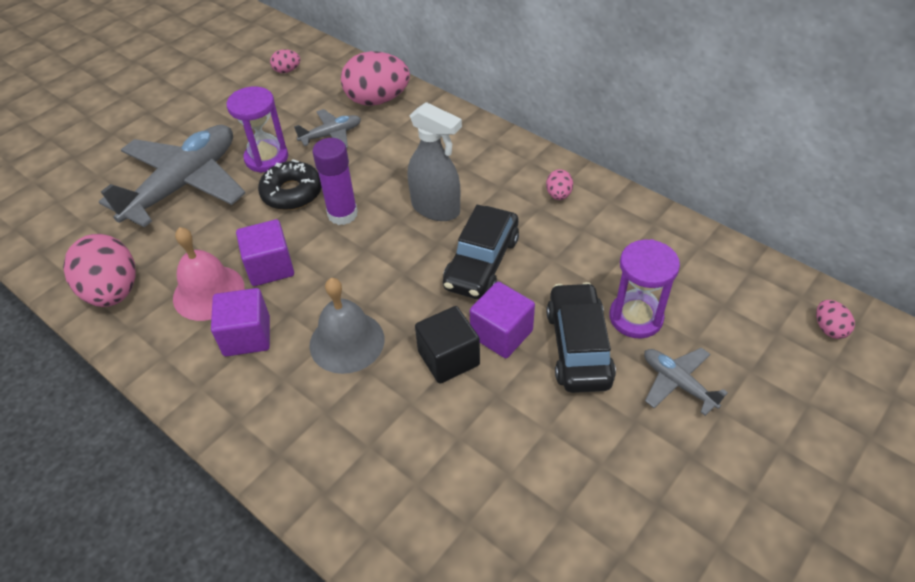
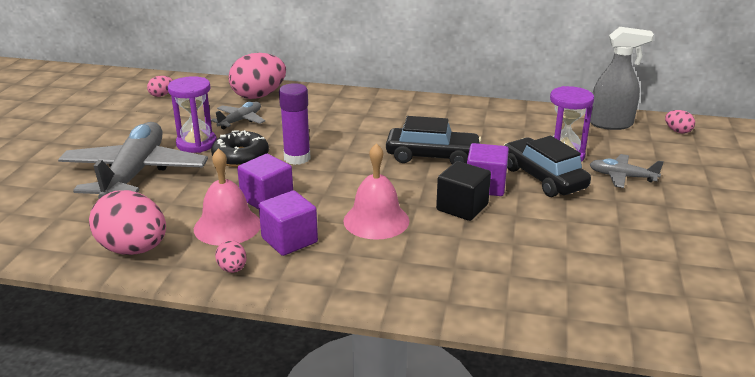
camera: 30 degrees left, 20 degrees down
(347, 342) = (376, 220): grey bell -> pink bell
(436, 208) = (368, 139): grey spray bottle -> grey spray bottle (611, 124)
(481, 262) = (432, 156): black car -> black car turned 75 degrees counterclockwise
(558, 195) = (449, 113): pink egg -> pink egg (232, 269)

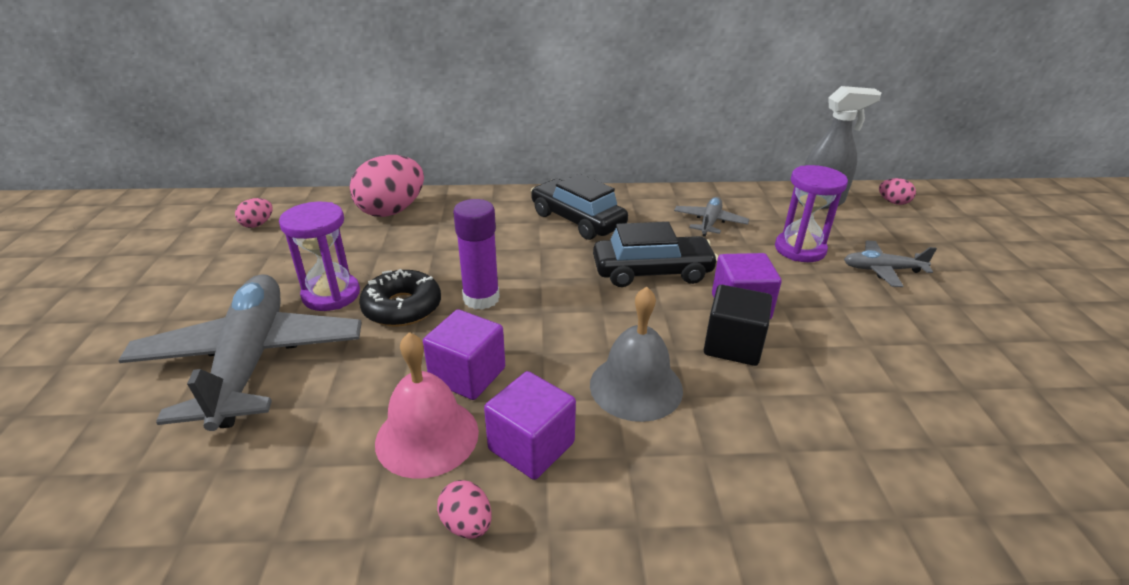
camera: 15 degrees left, 5 degrees up
(133, 249) = (287, 515): pink egg -> none
(240, 120) = (381, 250): grey plane -> grey plane (709, 222)
(376, 220) = (636, 386): pink bell -> grey bell
(543, 178) = (799, 284): black car -> black car (577, 220)

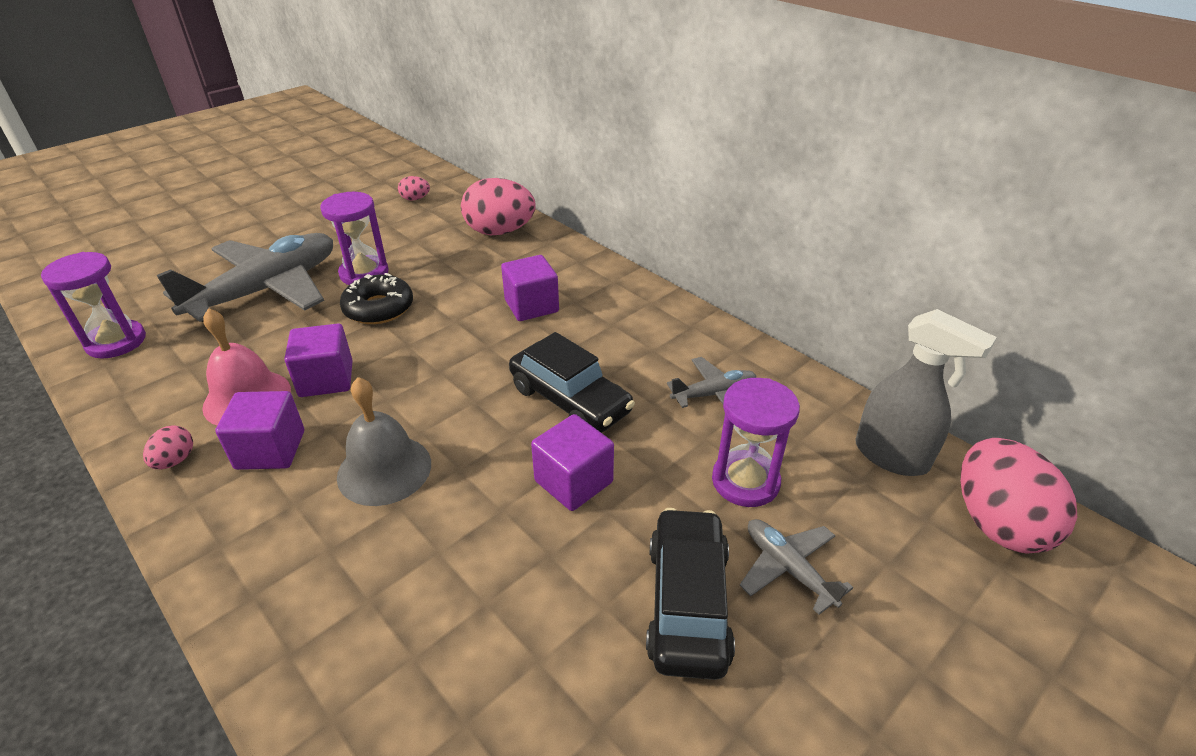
camera: 50 degrees right, 5 degrees up
(148, 517) = (116, 342): none -> purple hourglass
(481, 298) = (426, 334): purple glue stick -> none
(518, 240) = (531, 306): none -> purple cube
(577, 220) = (605, 317): black car -> black car (687, 603)
(733, 345) = (501, 503): black cube -> none
(893, 202) = (997, 523): pink egg -> pink egg, size x2.17

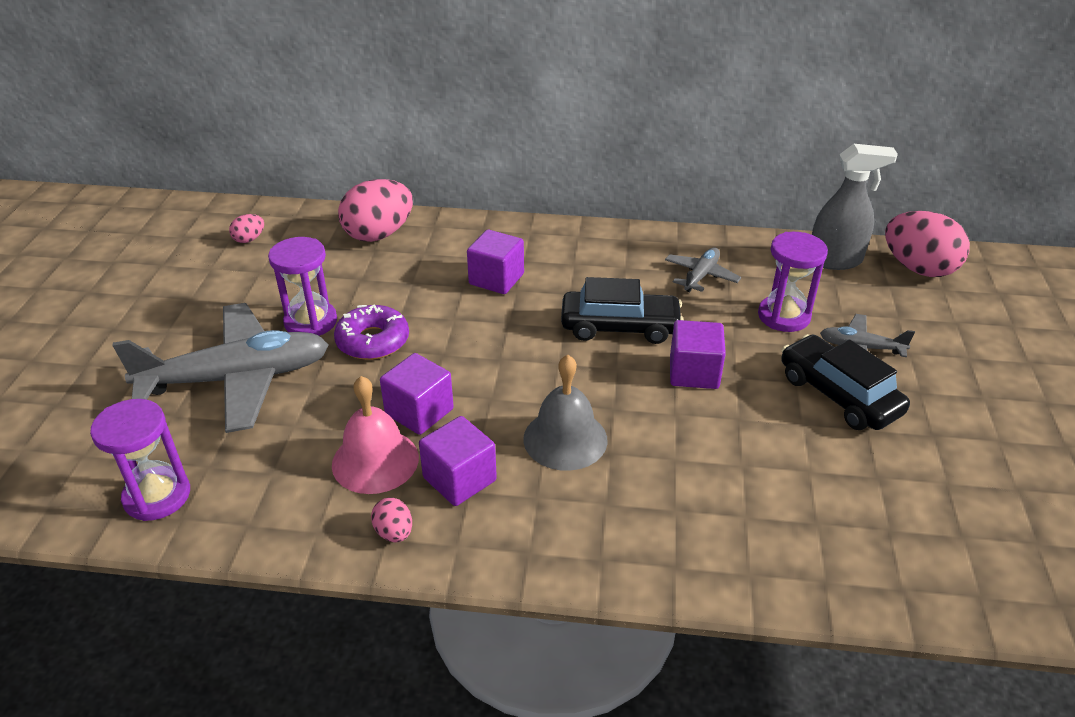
camera: 40 degrees left, 0 degrees up
(267, 290) = (237, 379): grey plane -> grey plane turned 75 degrees clockwise
(379, 308) = (373, 341): black donut -> purple donut

